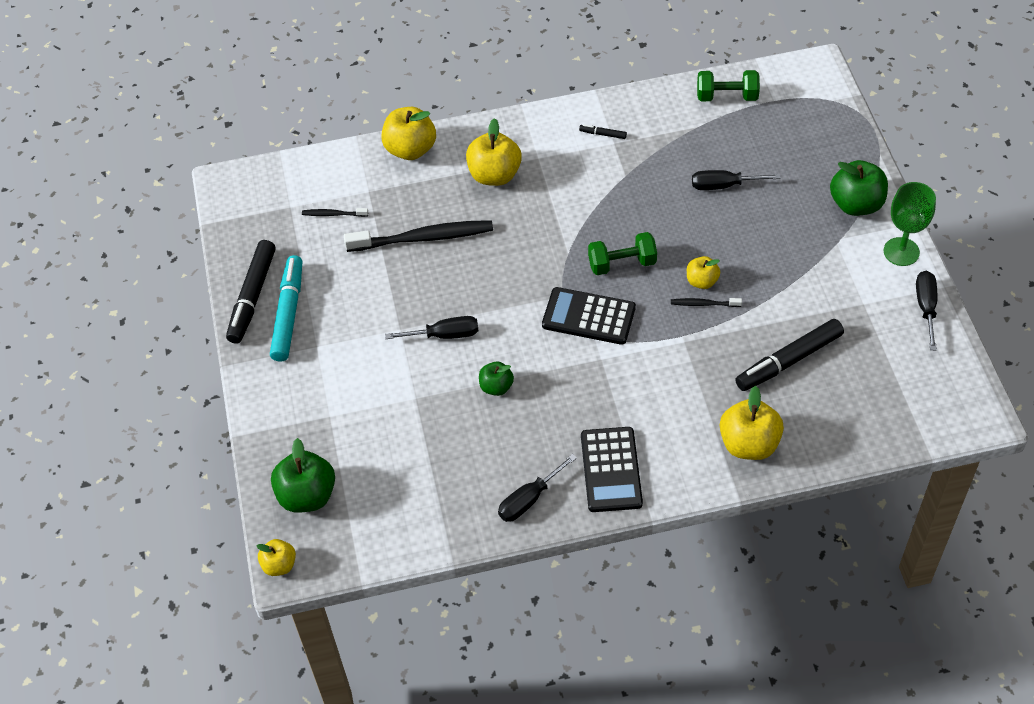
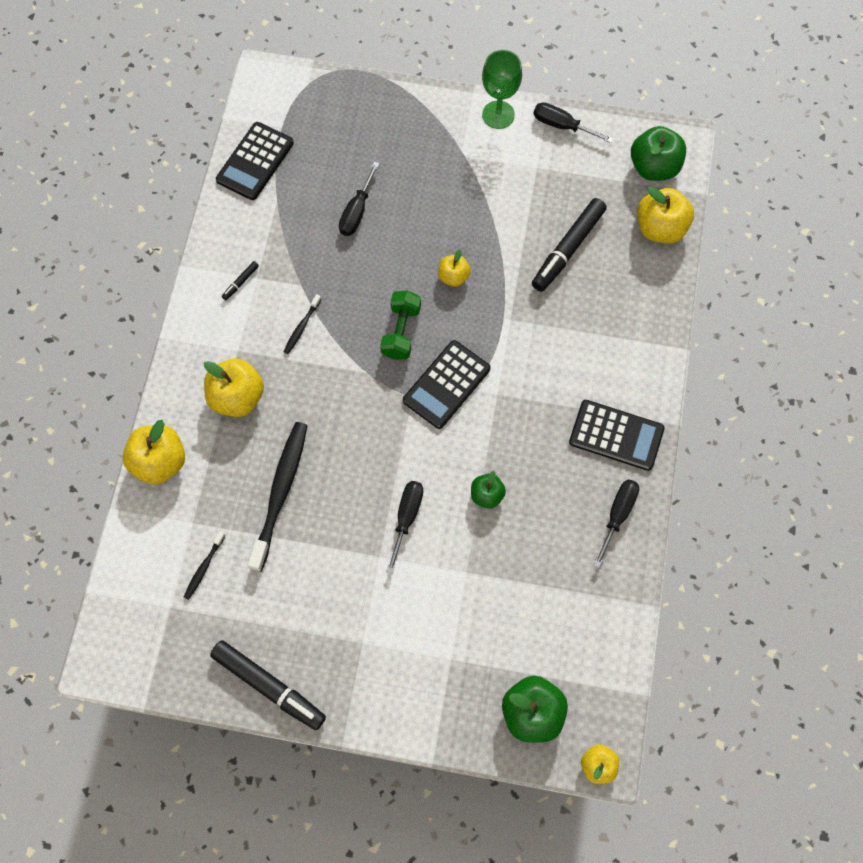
camera: 70 degrees left, 15 degrees up
(288, 313) = (308, 657): turquoise marker -> none
(529, 499) = (618, 515): black screwdriver -> black screwdriver turned 135 degrees counterclockwise
(704, 304) = (478, 286): black toothbrush -> black toothbrush (301, 327)
(727, 96) = (255, 161): green dumbbell -> black calculator
(749, 444) = (636, 317): yellow apple -> yellow apple (660, 228)
(789, 361) = (568, 249): black marker -> black marker turned 45 degrees clockwise
(856, 204) = (432, 122): green apple -> green apple (654, 167)

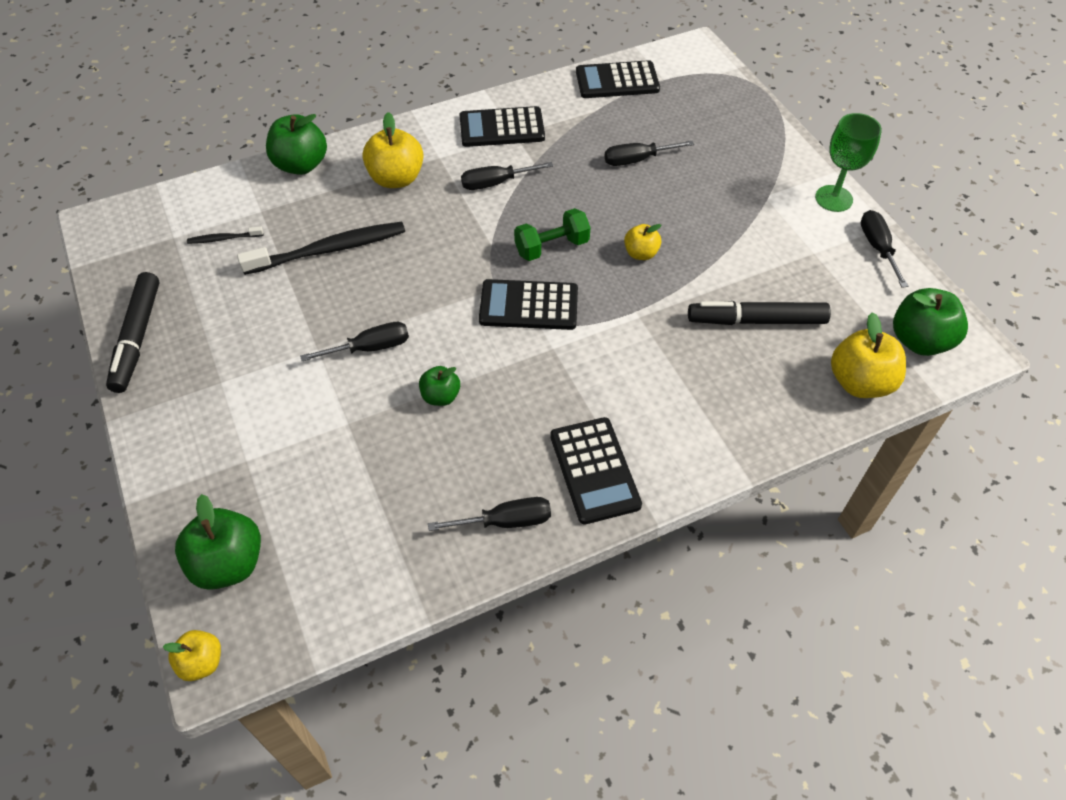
camera: 55 degrees right, 15 degrees down
(160, 462) = (301, 165): yellow apple -> green apple
(241, 282) = (501, 128): black marker -> black calculator
(301, 327) = (495, 183): black toothbrush -> black screwdriver

